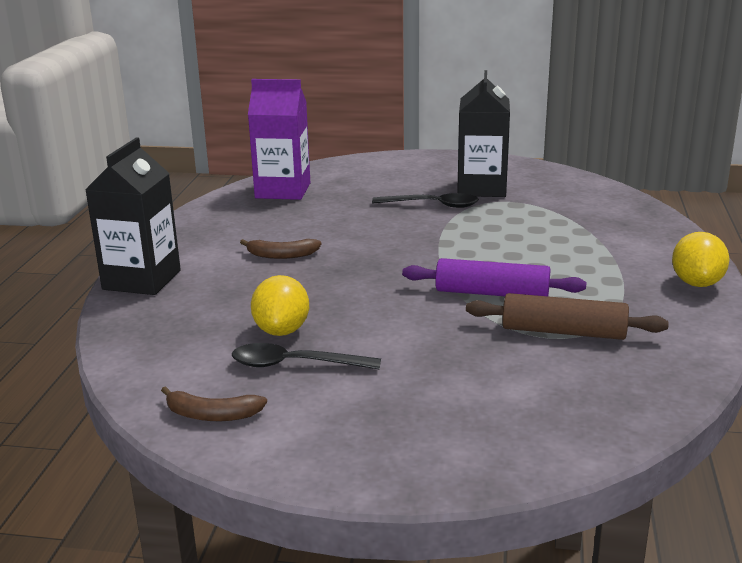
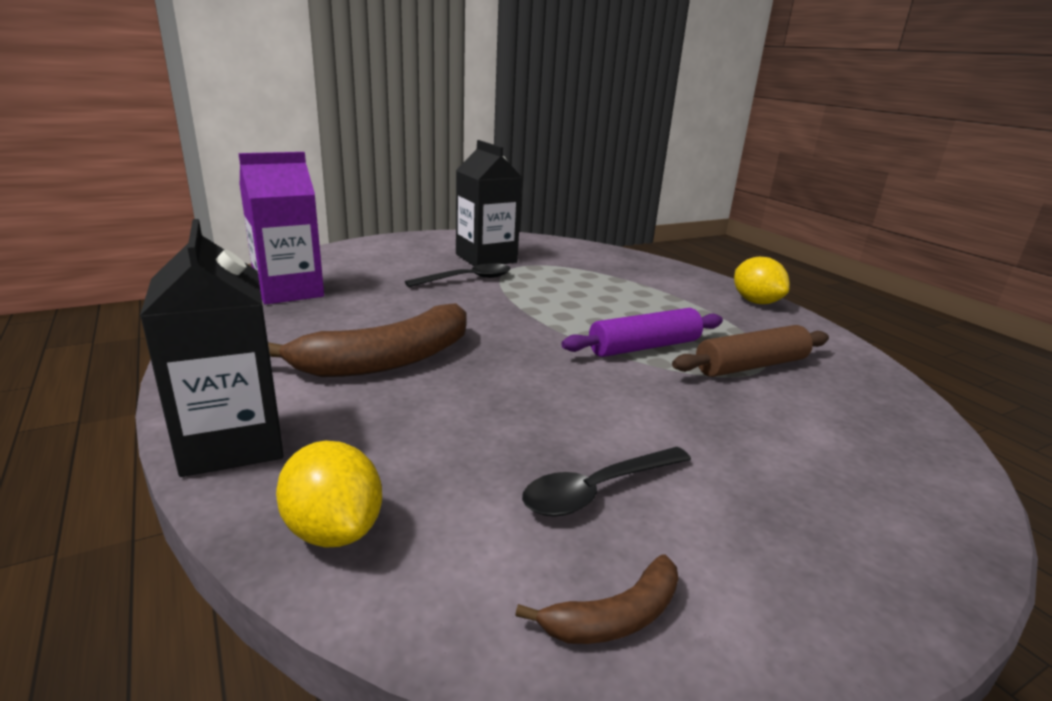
camera: 40 degrees left, 0 degrees up
(281, 255) = (387, 360): brown banana -> brown banana, size x2.08
(282, 330) = (518, 451): yellow lemon -> yellow lemon (334, 530)

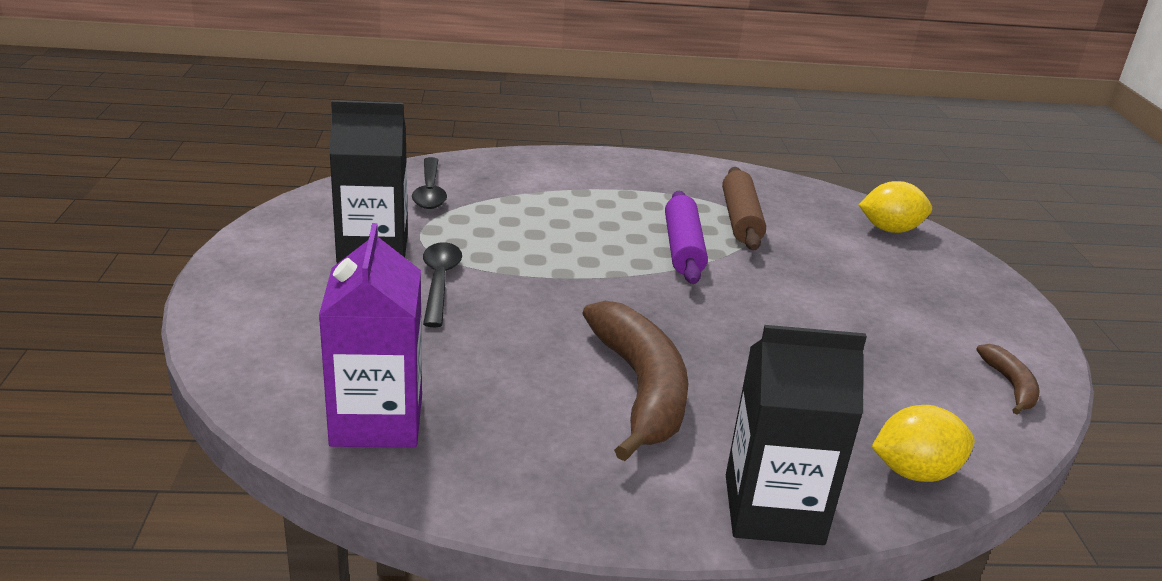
camera: 65 degrees left, 5 degrees up
(597, 490) = (892, 349): black spoon -> black spoon (429, 192)
(755, 302) = (618, 161): yellow lemon -> yellow lemon (890, 229)

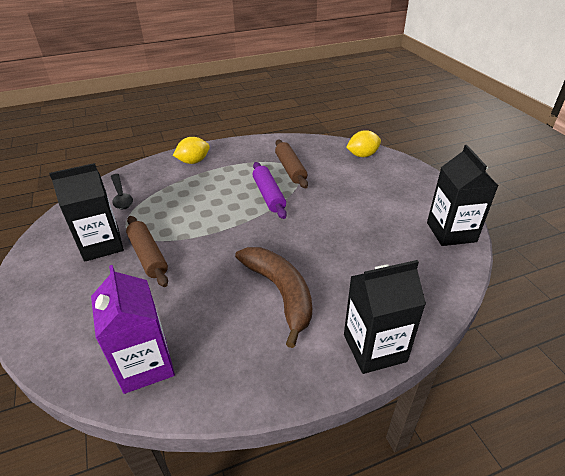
camera: 15 degrees left, 10 degrees up
(440, 282) = (148, 256): black spoon -> brown rolling pin
(914, 472) = (430, 299): yellow lemon -> yellow lemon (193, 161)
(1010, 386) = (451, 232): brown banana -> black carton

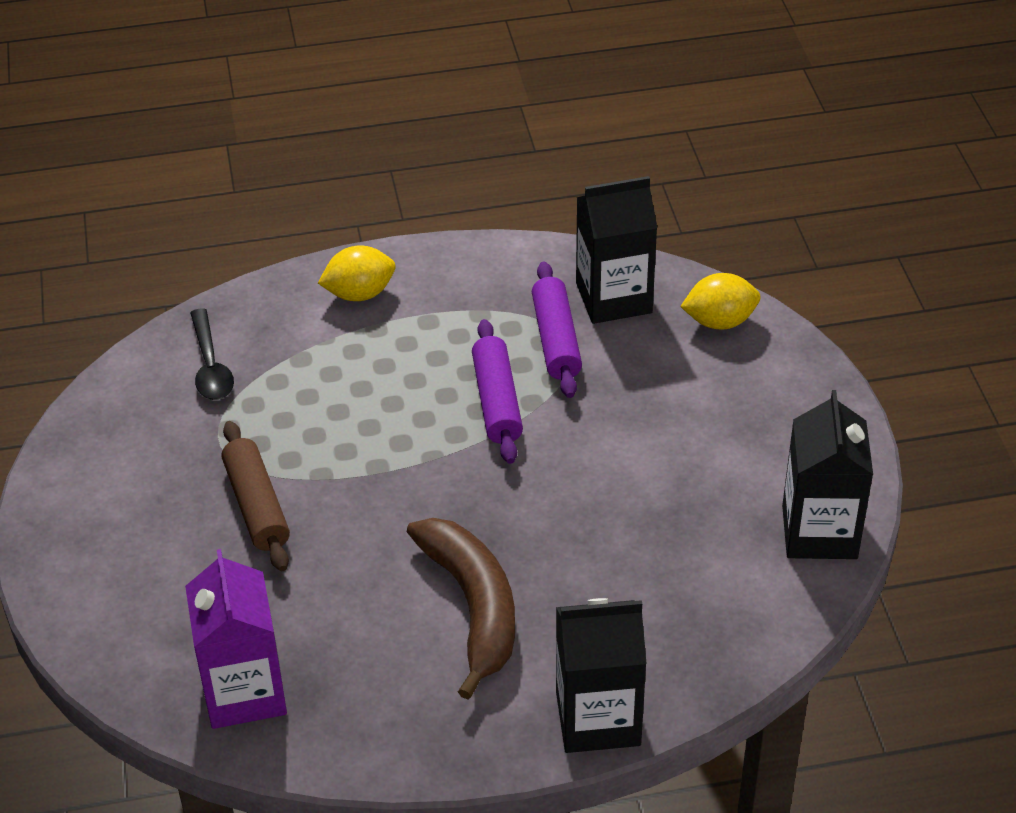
camera: 10 degrees right, 5 degrees up
(102, 244) = (176, 471): black carton -> black carton (613, 298)
(290, 169) = (555, 340): brown rolling pin -> purple rolling pin

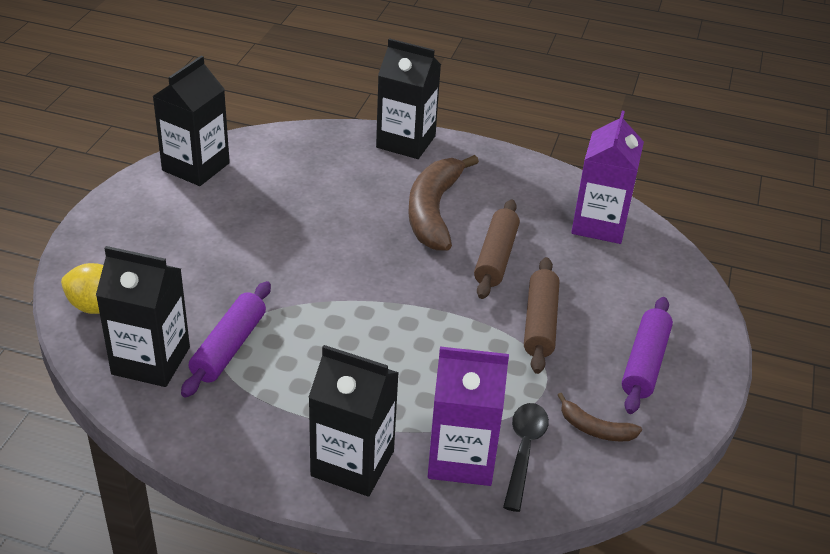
camera: 155 degrees left, 5 degrees down
(150, 414) = (595, 429): none -> brown banana
(265, 337) = (461, 458): none -> purple carton
(354, 572) = (495, 257): none -> brown rolling pin
(359, 294) = (352, 463): yellow lemon -> black carton
(496, 401) = (316, 321): purple rolling pin -> purple rolling pin (645, 363)

